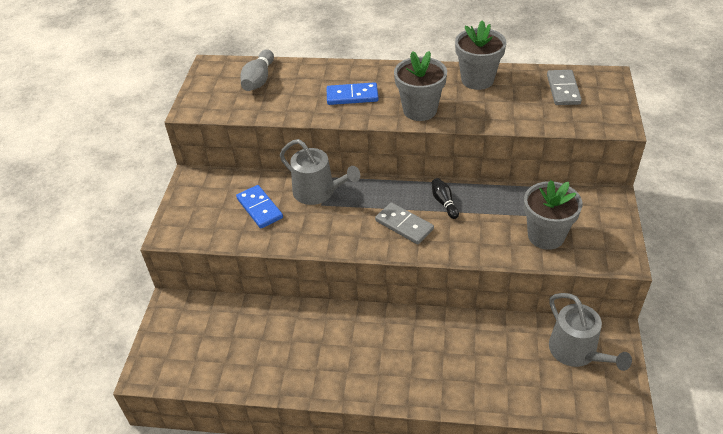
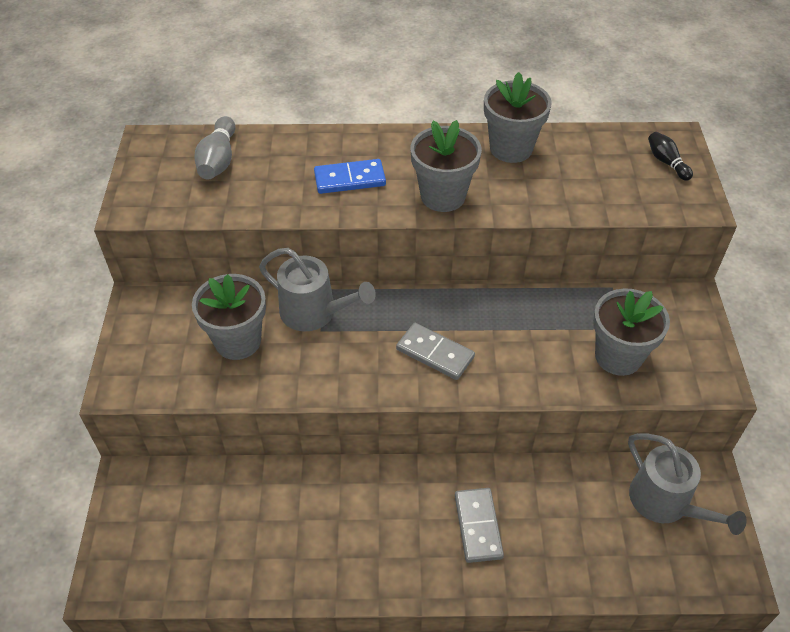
camera: 10 degrees left, 5 degrees up
(259, 208) = (238, 341): blue domino -> grey flower pot
(444, 203) = (482, 317): black bowling pin -> black bowling pin (666, 162)
(563, 89) = (622, 158): grey domino -> grey domino (478, 526)

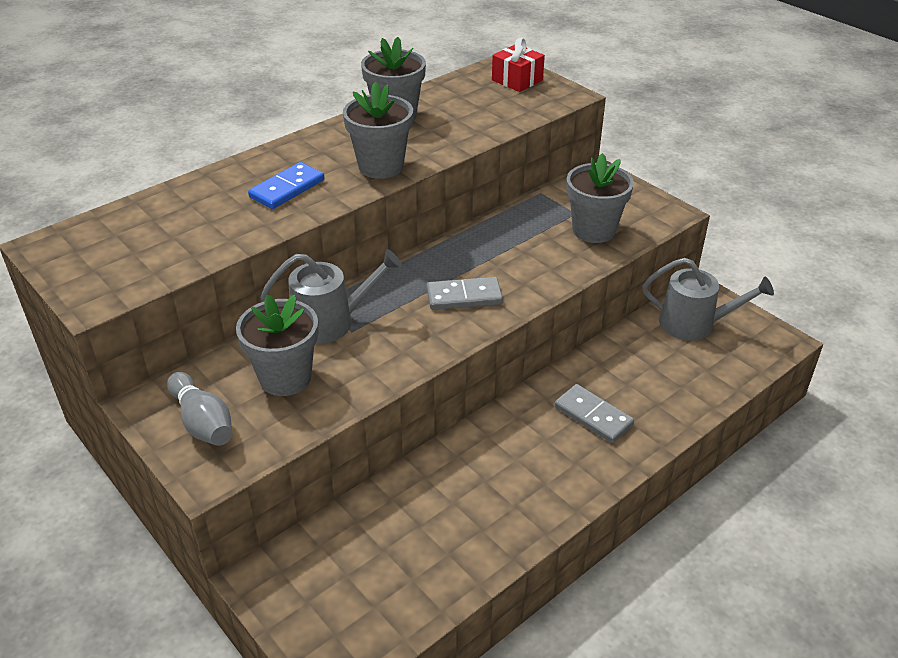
camera: 40 degrees left, 10 degrees down
(218, 160) = (141, 228): grey bowling pin -> grey bowling pin (203, 422)
(666, 162) = (517, 80): black bowling pin -> red gift

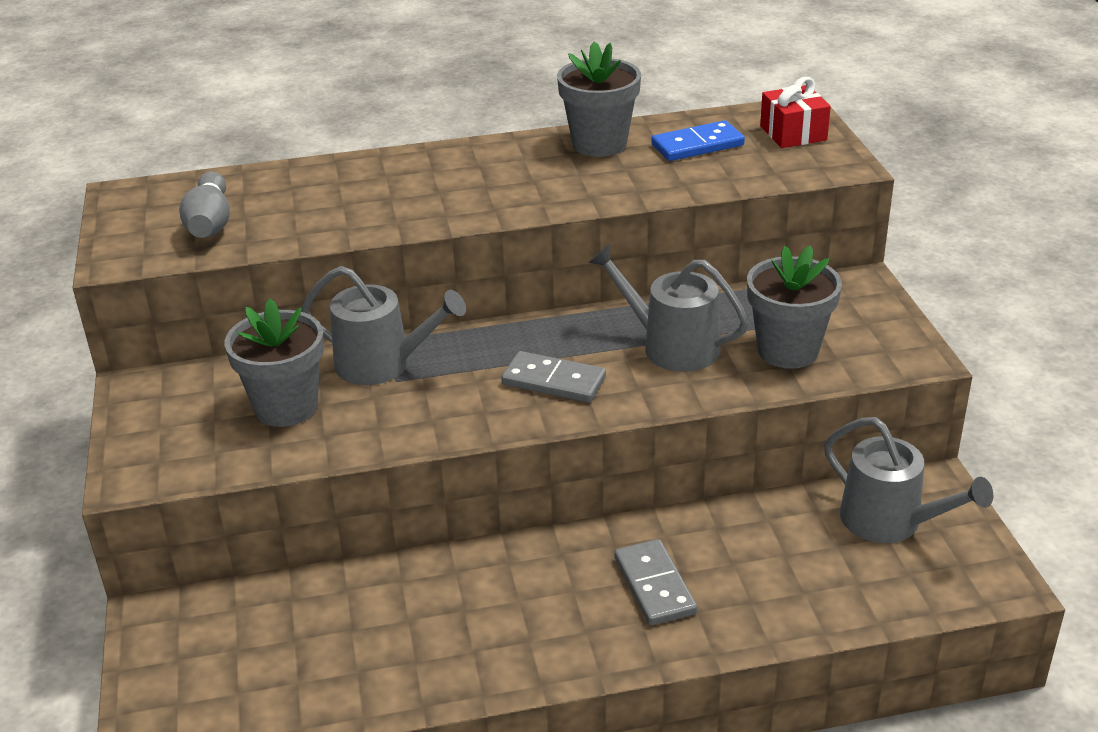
camera: 30 degrees right, 5 degrees down
(203, 422) = (171, 424): grey bowling pin -> grey bowling pin (210, 223)
(287, 189) = (403, 196): blue domino -> blue domino (697, 145)
(381, 166) = (527, 197): grey flower pot -> none
(520, 249) = (672, 346): none -> grey watering can

